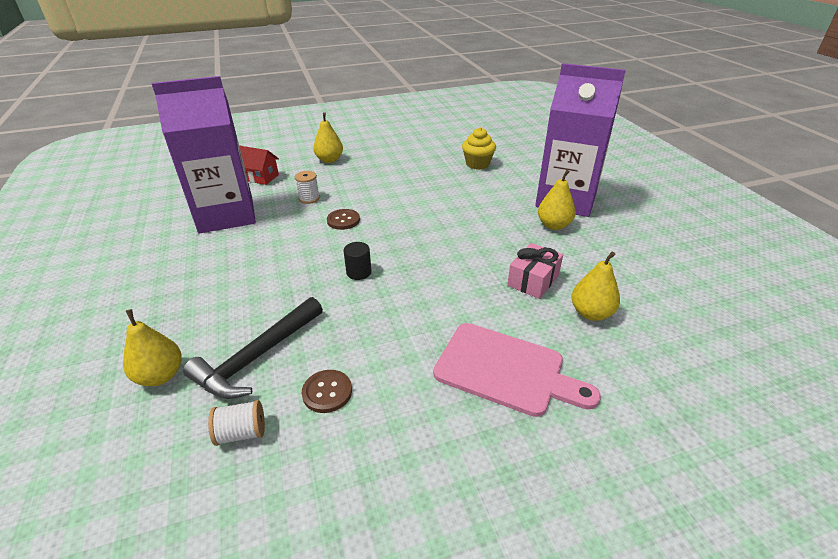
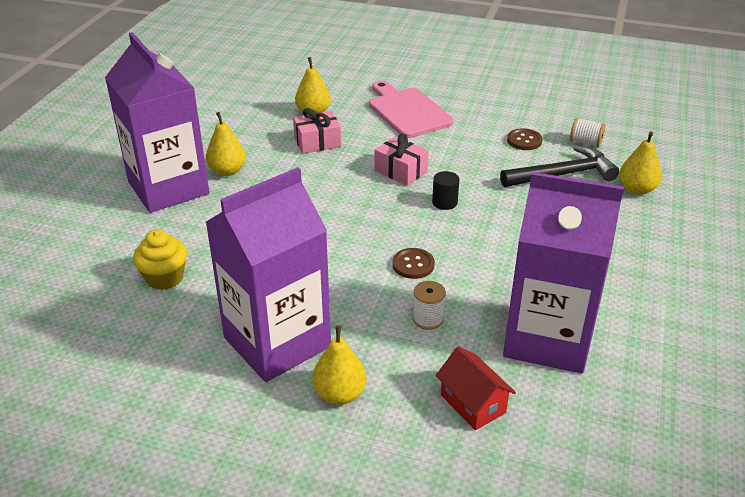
camera: 145 degrees left, 0 degrees up
(382, 164) = (277, 342): none -> purple carton
(425, 285) = (401, 171): none -> pink gift

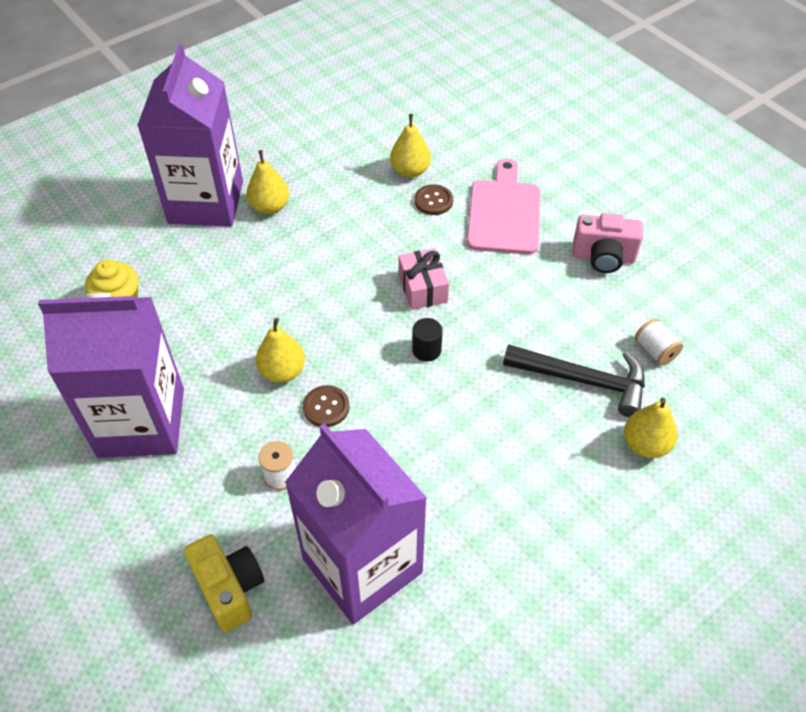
camera: 35 degrees right, 15 degrees up
(317, 142) = (379, 211): pink gift -> none
(340, 394) = (139, 506): yellow pear -> yellow pear (282, 371)
(473, 403) = (230, 589): red house -> yellow camera
(498, 110) = (603, 257): none -> pink camera
(524, 141) = (588, 313): brown button -> brown button (433, 201)

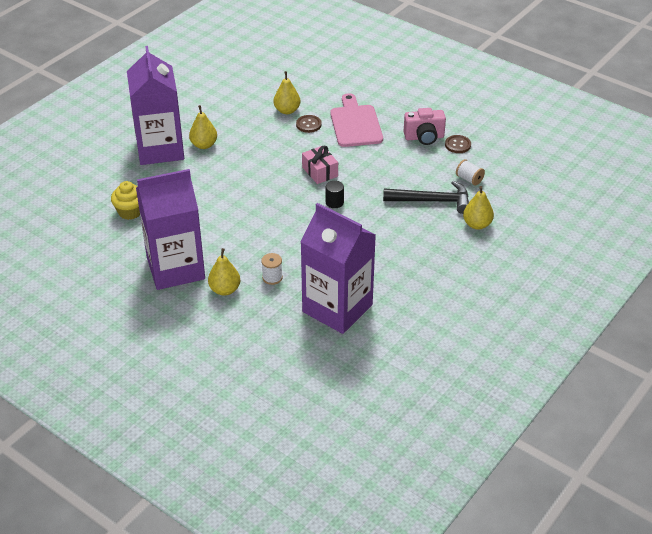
camera: 15 degrees left, 10 degrees down
(230, 589) = (266, 333): yellow camera -> none
(282, 371) = (251, 228): yellow pear -> yellow pear (225, 290)
(326, 407) = (285, 241): brown button -> brown button (457, 145)

